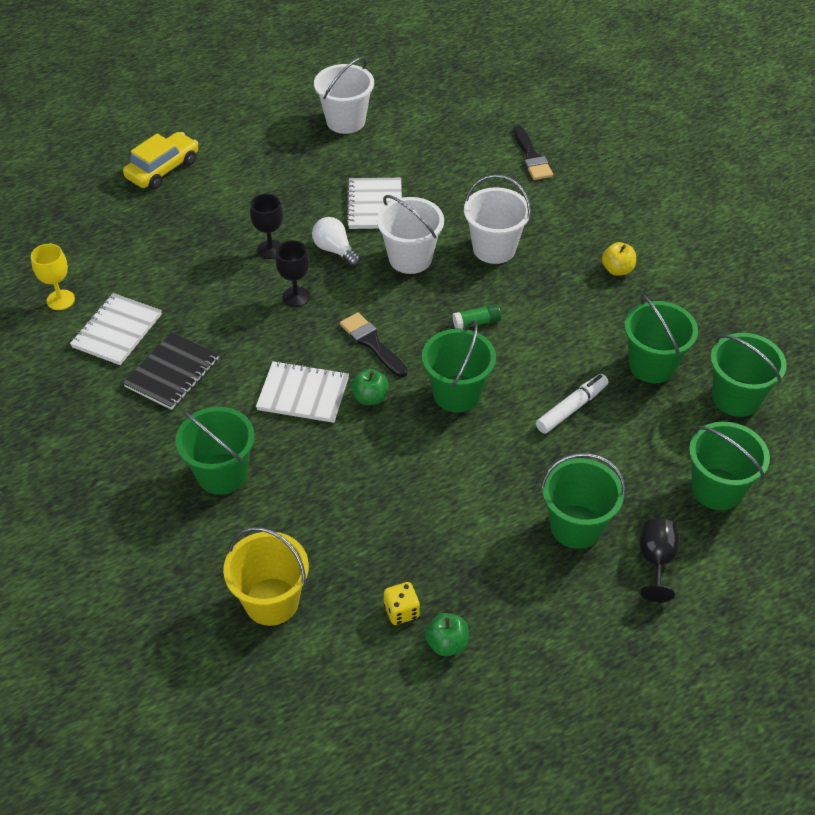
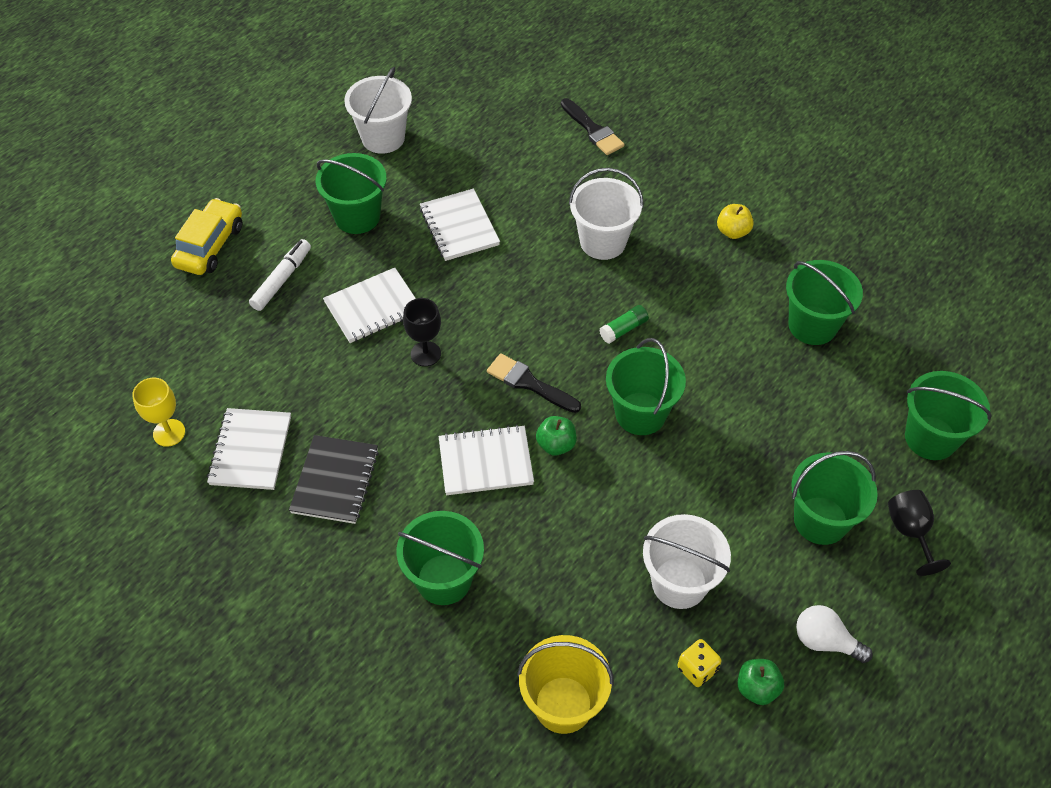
camera: 20 degrees left, 5 degrees up
(270, 249) = (373, 307): black goblet -> white notebook
(335, 250) = (441, 289): white light bulb -> white light bulb (825, 641)
(410, 258) = (523, 276): white bucket -> white bucket (679, 583)
(571, 408) = (758, 395): white marker -> white marker (282, 280)
(736, 398) = (904, 336): green bucket -> green bucket (357, 217)

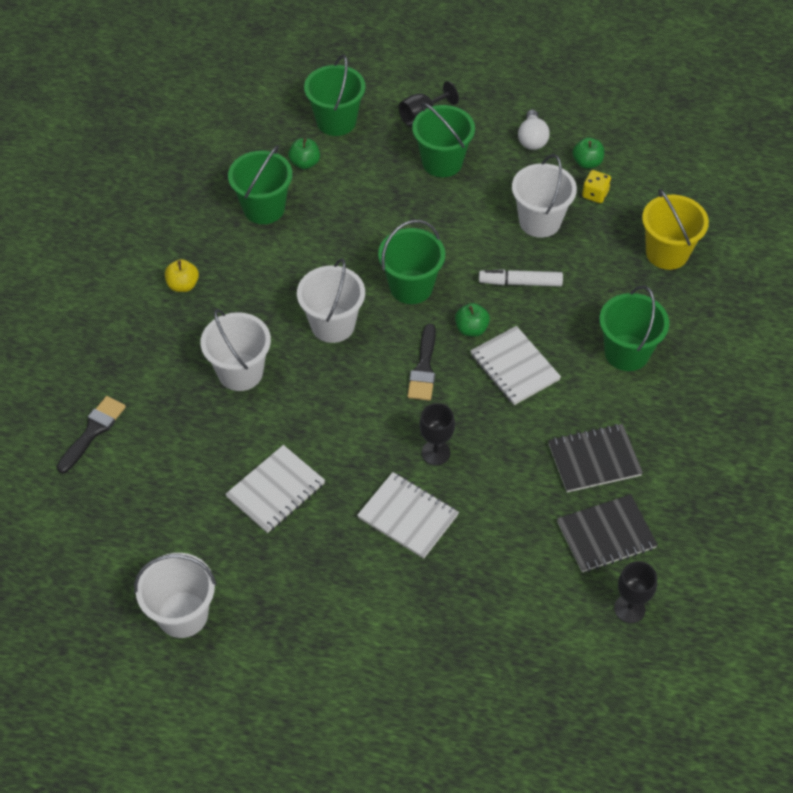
camera: 115 degrees left, 0 degrees up
(169, 433) = (629, 609): yellow goblet -> black goblet
(210, 246) = (409, 701): yellow car -> none
(251, 450) = (606, 535): white notebook -> black notebook
(282, 280) = (416, 610): white marker -> white marker (520, 282)
(357, 217) = (305, 584): green bucket -> none
(623, 329) = (333, 325): green glue stick -> white bucket
(869, 384) = (305, 163): none -> green apple

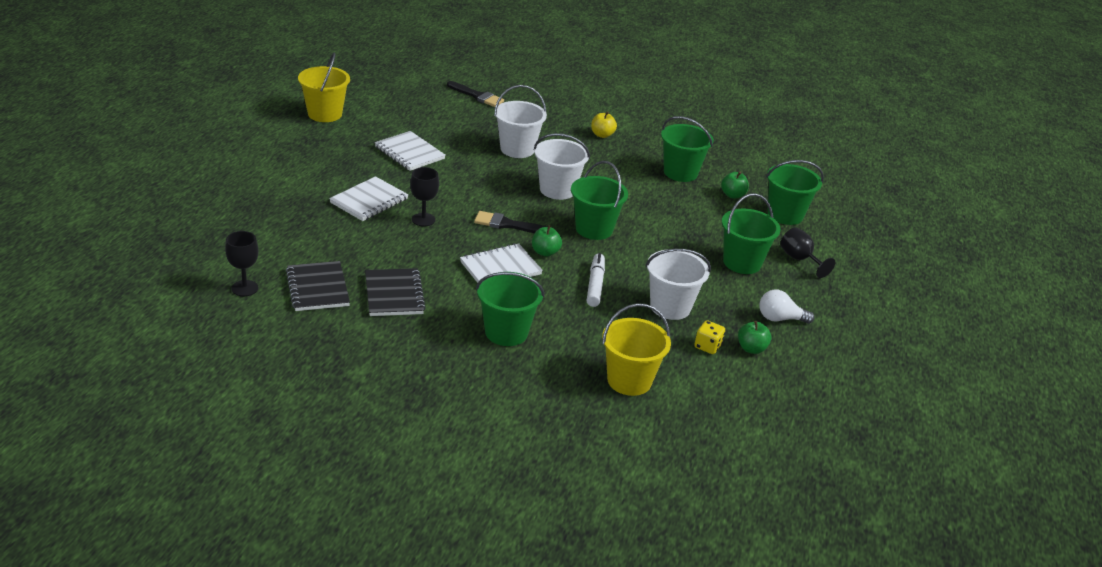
camera: 90 degrees right, 20 degrees down
(183, 614) = (325, 114): white bucket -> yellow bucket

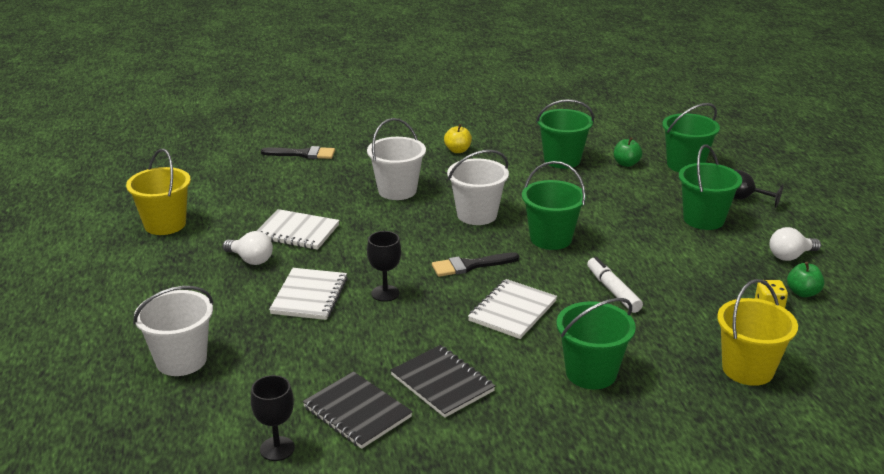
camera: 25 degrees left, 5 degrees down
(356, 160) = (250, 260): none -> white light bulb
(545, 252) = (534, 278): green apple -> none
(670, 307) = (697, 284): white bucket -> white bucket (181, 360)

